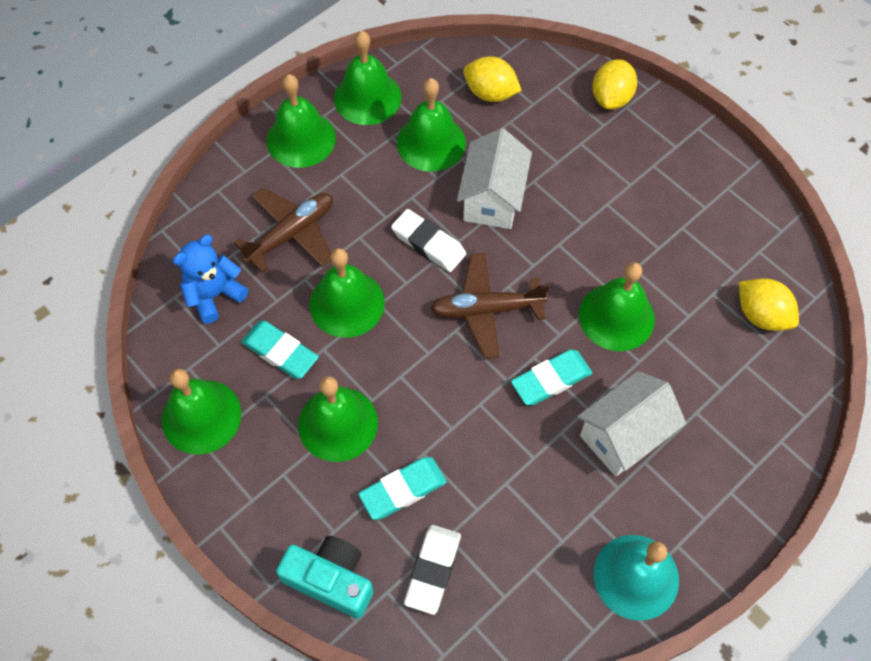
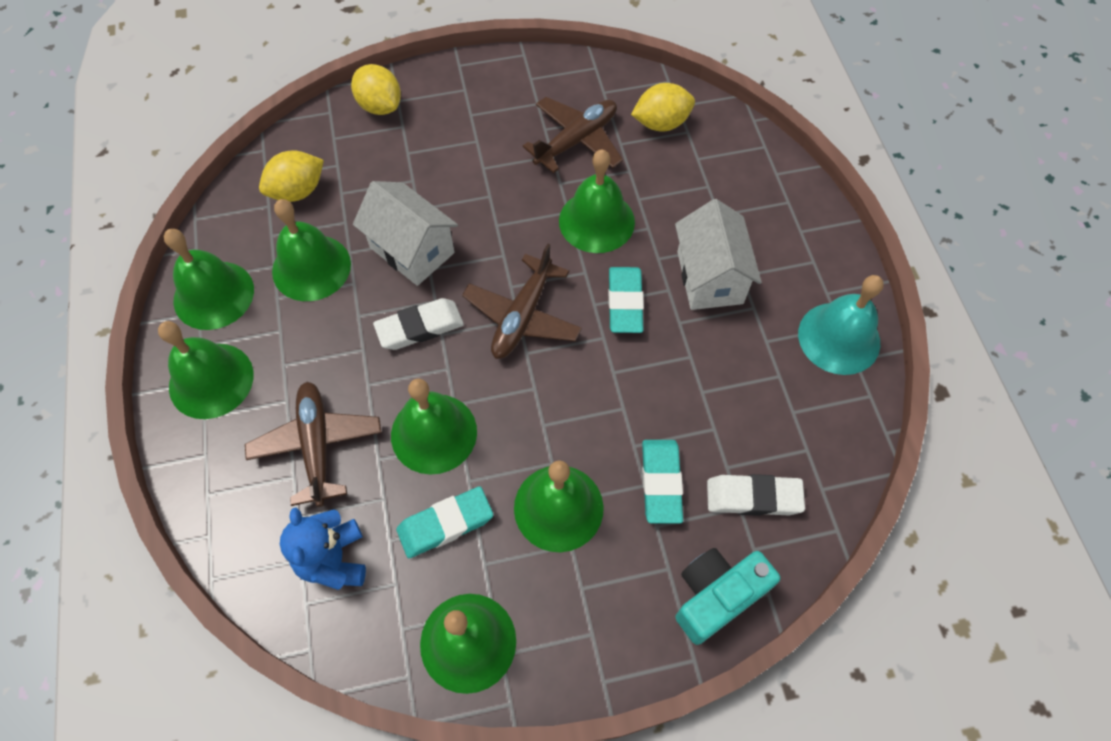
camera: 60 degrees left, 0 degrees up
(433, 570) = (753, 497): white eraser -> white eraser turned 45 degrees counterclockwise
(688, 258) = (576, 140): none -> brown plane

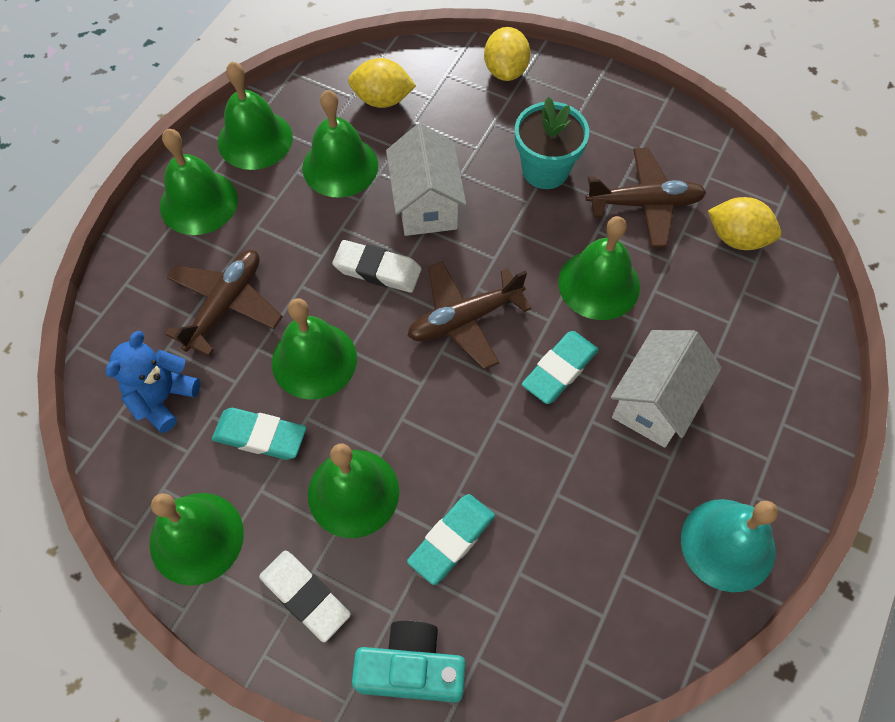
camera: 40 degrees right, 0 degrees up
(481, 163) = (545, 170): none -> turquoise flower pot
(753, 497) = (517, 616): white eraser -> white eraser (305, 596)

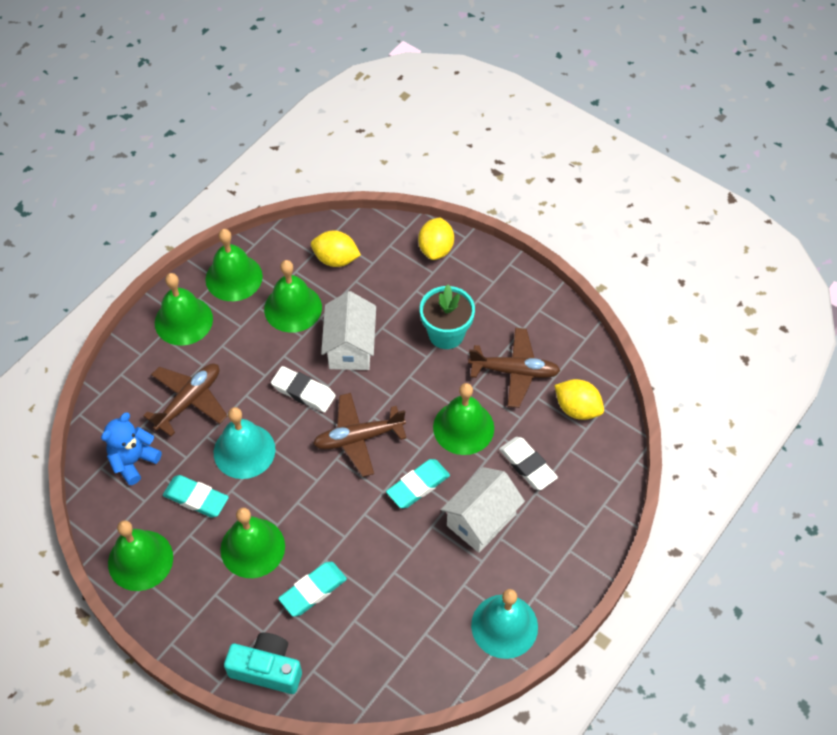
camera: 10 degrees right, 5 degrees down
(305, 596) = (206, 611): white eraser -> white eraser (527, 465)
(314, 360) = (244, 451): green bell -> turquoise bell

